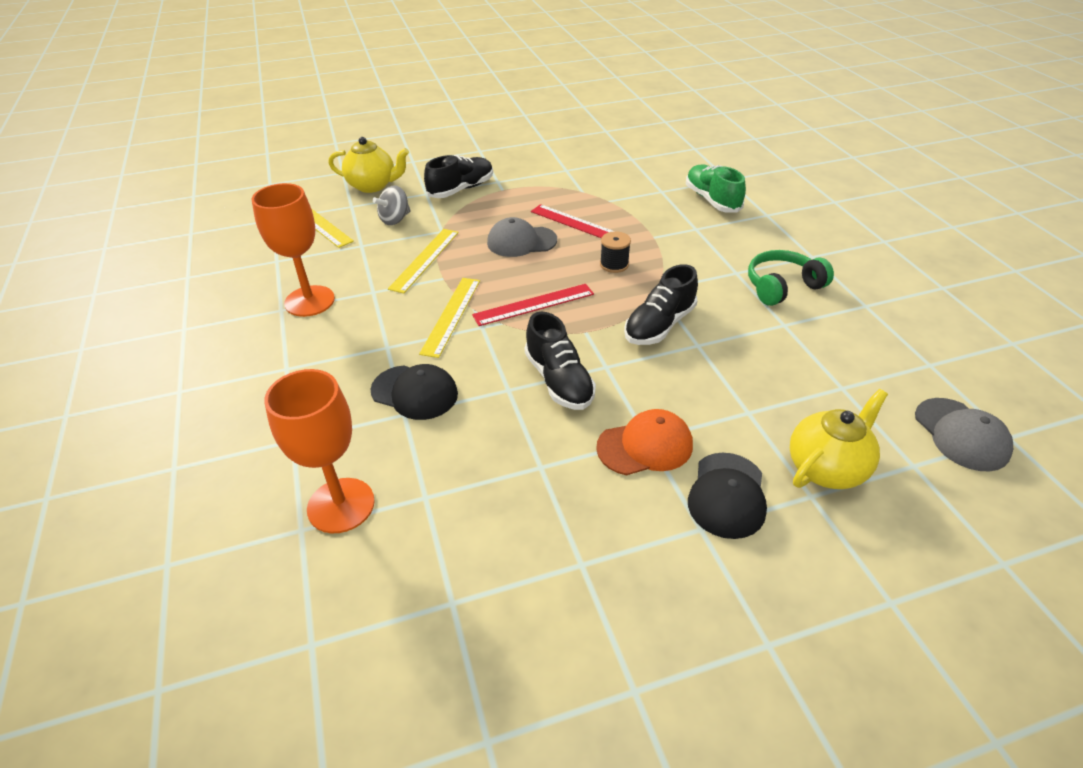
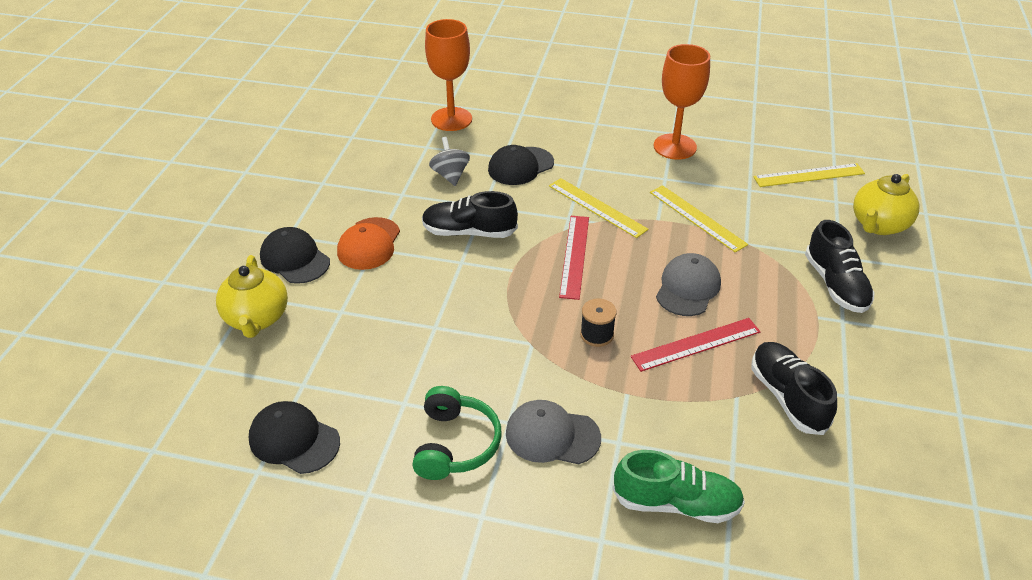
camera: 120 degrees right, 0 degrees up
(395, 220) = (788, 220): grey spinning top -> grey spinning top (450, 175)
(659, 325) = (480, 317): black shoe -> black shoe (787, 397)
(885, 362) = (294, 440): none -> black cap
(961, 434) = (188, 420): grey cap -> grey cap (552, 435)

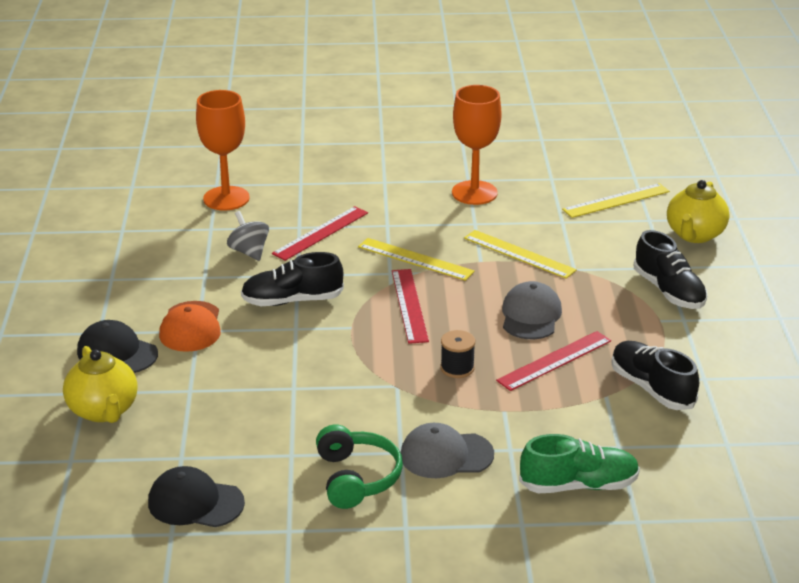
camera: 15 degrees left, 10 degrees down
(520, 166) = (321, 233): black cap -> red ruler

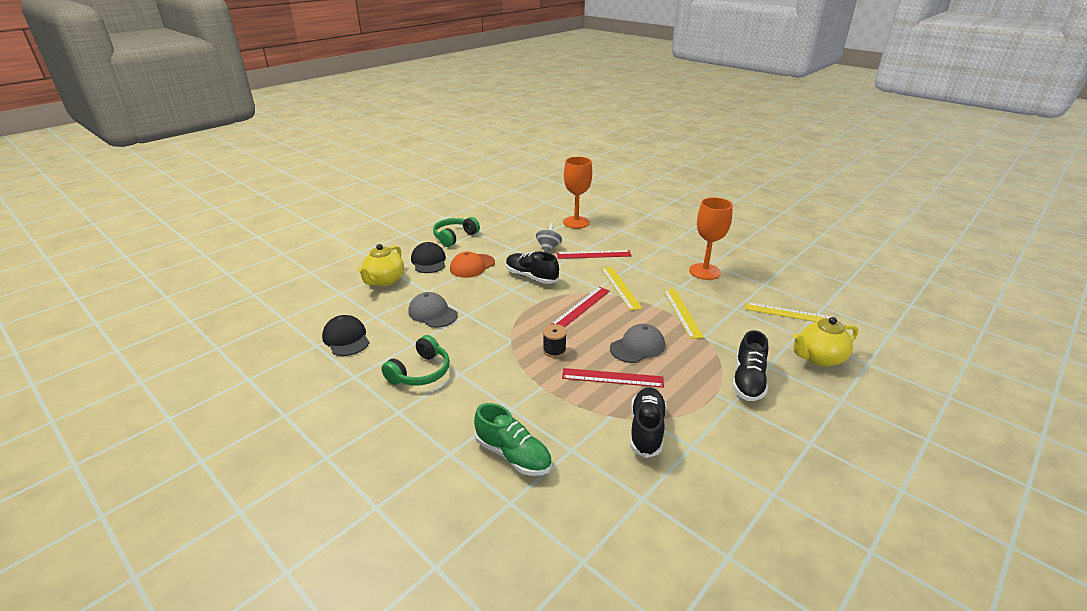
camera: 45 degrees right, 0 degrees up
(90, 301) = (454, 237): none -> green headphones
(446, 455) = (476, 389): grey cap -> grey cap (432, 313)

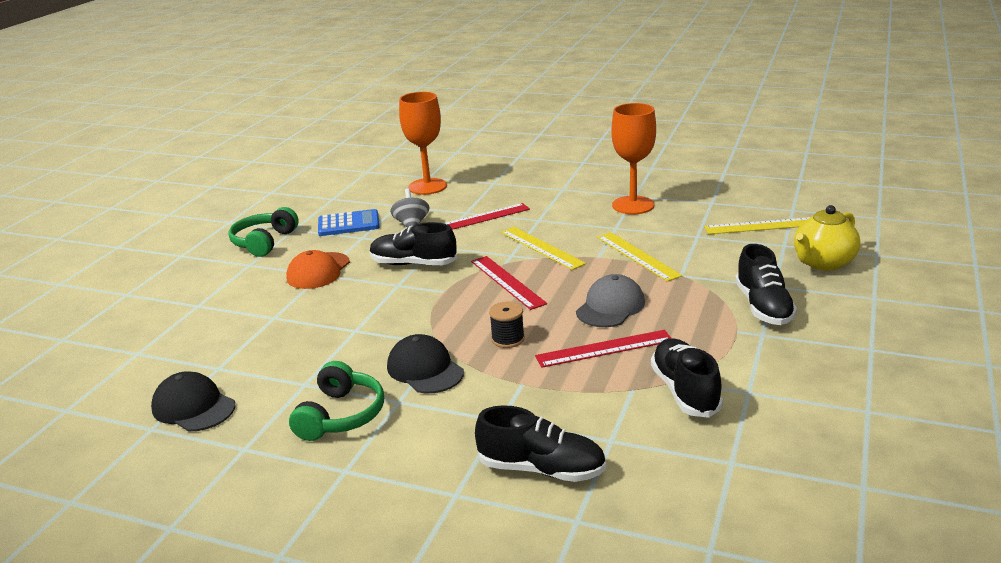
camera: 20 degrees left, 5 degrees down
(384, 281) = (197, 321): yellow teapot -> none
(429, 261) = (247, 280): black cap -> black cap (425, 369)
(432, 313) = (303, 341): grey cap -> none
(511, 237) = (348, 224): none -> blue calculator
(513, 455) = (541, 469): green shoe -> black shoe
(581, 307) = (507, 282): red ruler -> red ruler turned 45 degrees counterclockwise

